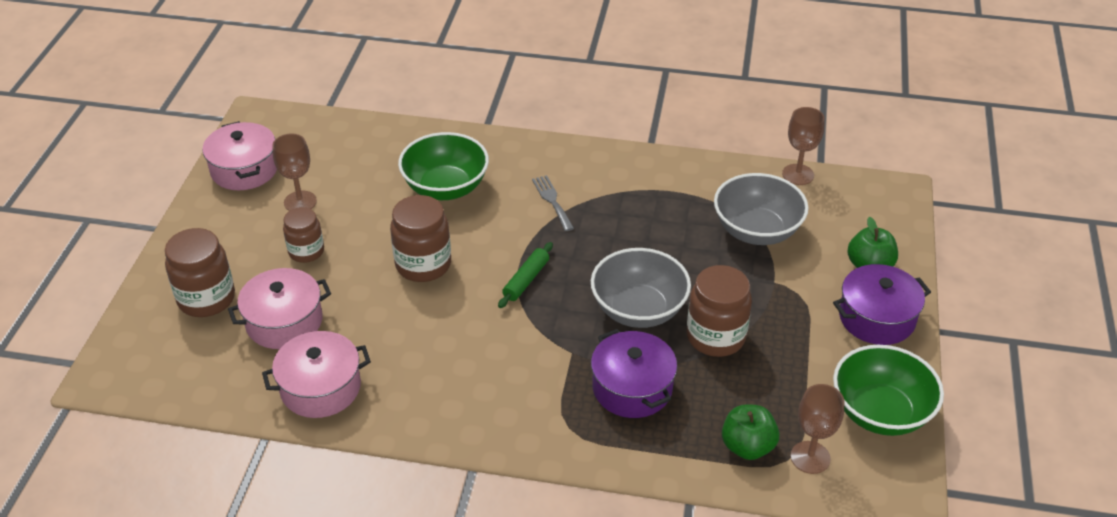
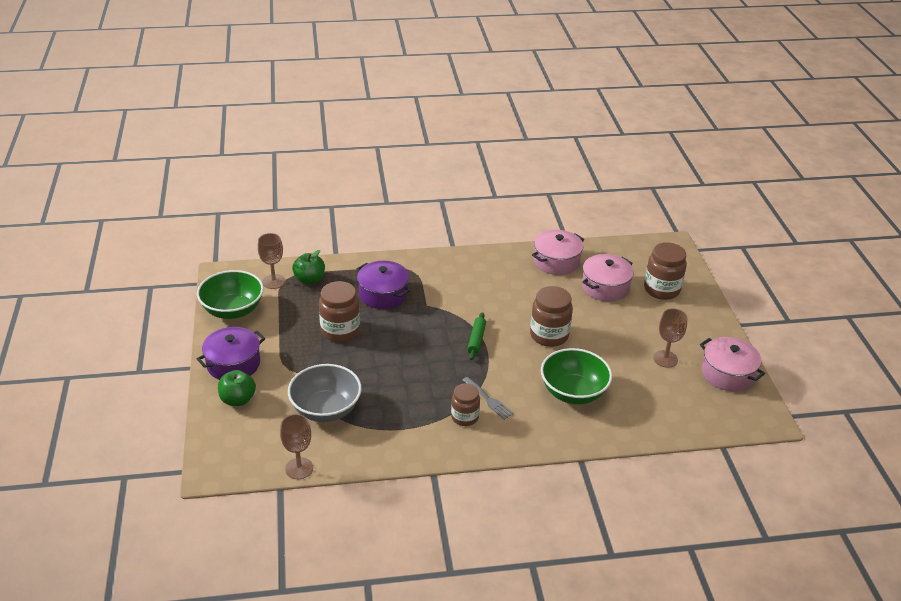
camera: 160 degrees right, 5 degrees down
(306, 251) = (630, 328): brown jar -> brown jar (465, 417)
(638, 310) = (395, 337): grey bowl -> none

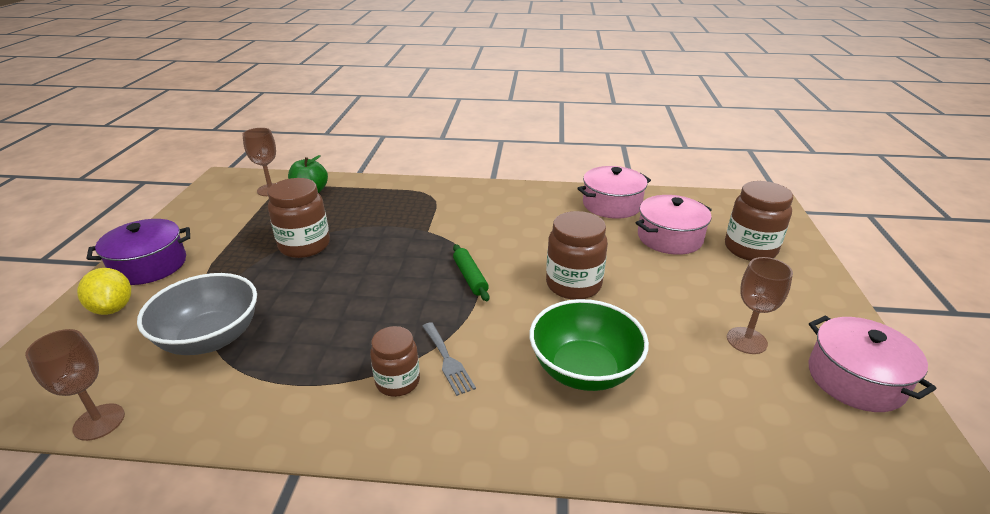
camera: 15 degrees right, 5 degrees down
(233, 310) = (203, 211): green bowl -> none
(238, 400) = (113, 308): green apple -> yellow lemon
(383, 294) = (382, 214): purple pot -> none
(476, 340) = (470, 277): green rolling pin -> green rolling pin turned 45 degrees counterclockwise

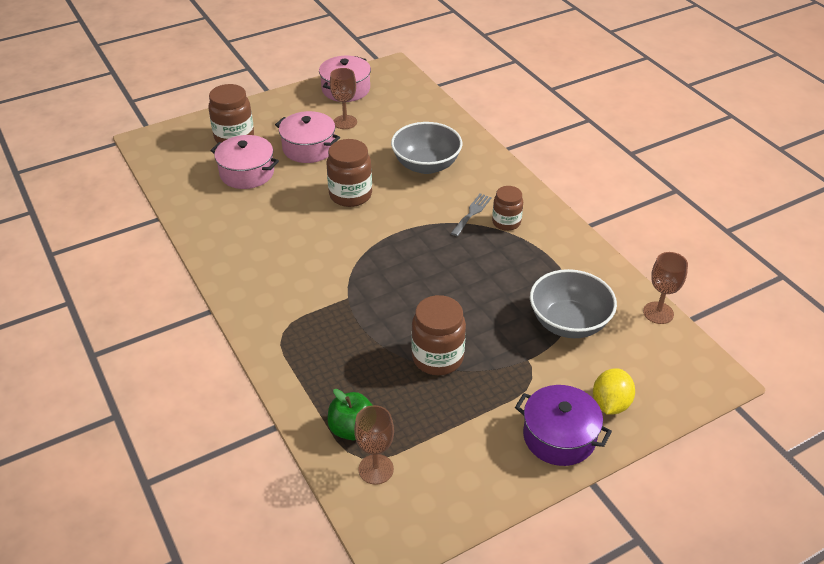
camera: 125 degrees left, 10 degrees up
(470, 277) = (387, 242): green rolling pin -> none
(584, 370) = (426, 165): green bowl -> grey bowl
(611, 205) = (212, 215): pink pot -> pink pot (309, 148)

